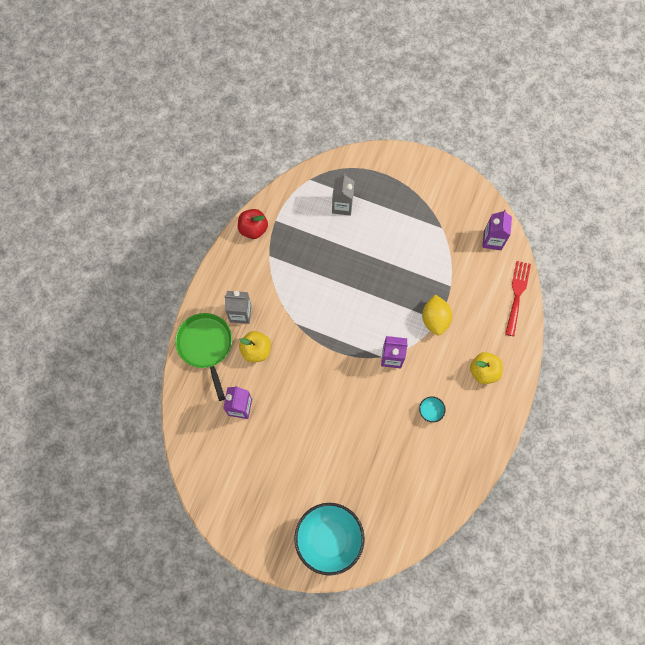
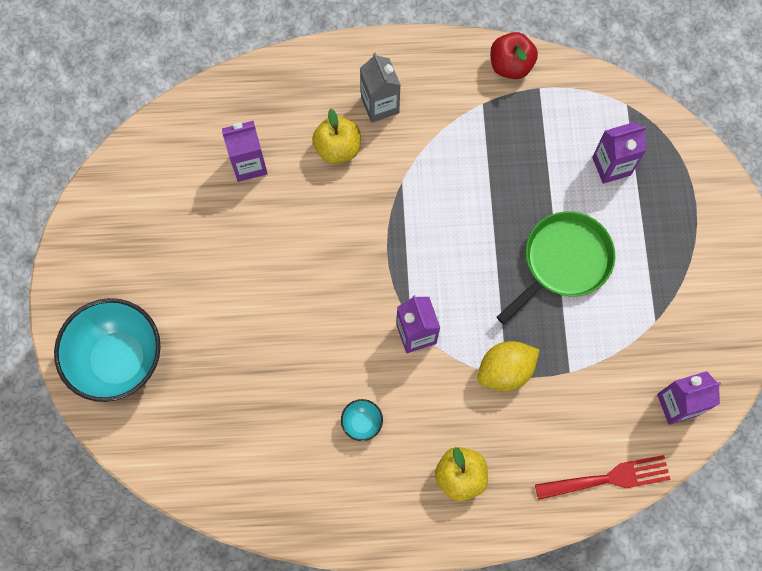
camera: 65 degrees right, 0 degrees up
(206, 346) = (313, 83): green pan -> green pan (563, 261)
(342, 206) = (611, 166): grey carton -> purple carton

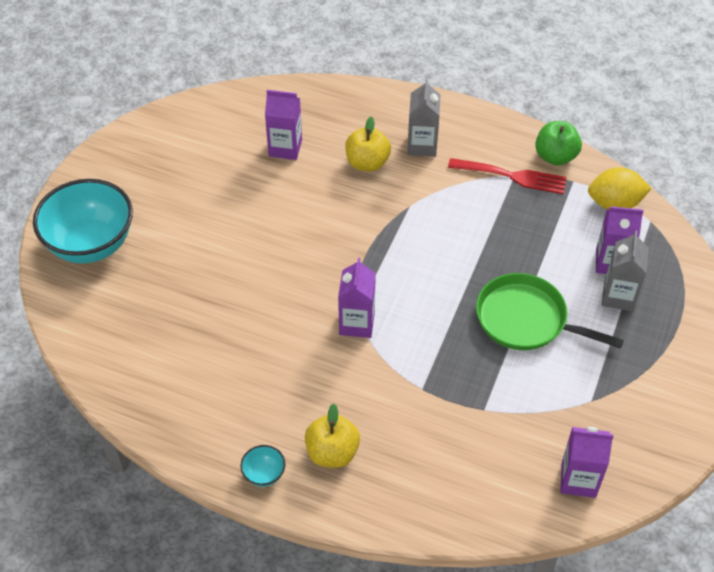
camera: 25 degrees right, 20 degrees down
(362, 423) = (267, 373): turquoise bowl -> turquoise bowl (264, 474)
(505, 371) = (423, 384): yellow lemon -> yellow lemon (614, 204)
(510, 66) = (555, 156): red apple -> green apple
(563, 261) = (526, 319): green pan -> green pan turned 135 degrees counterclockwise
(608, 478) = (475, 514): red fork -> red fork (512, 176)
(633, 200) = (618, 296): none -> grey carton

